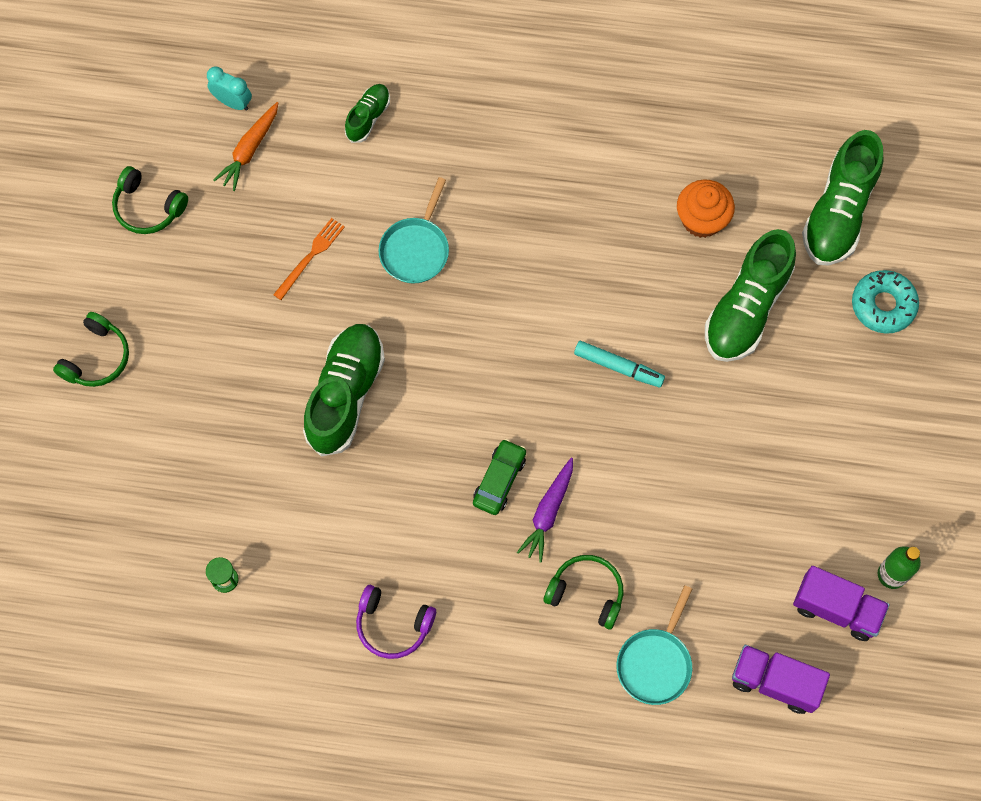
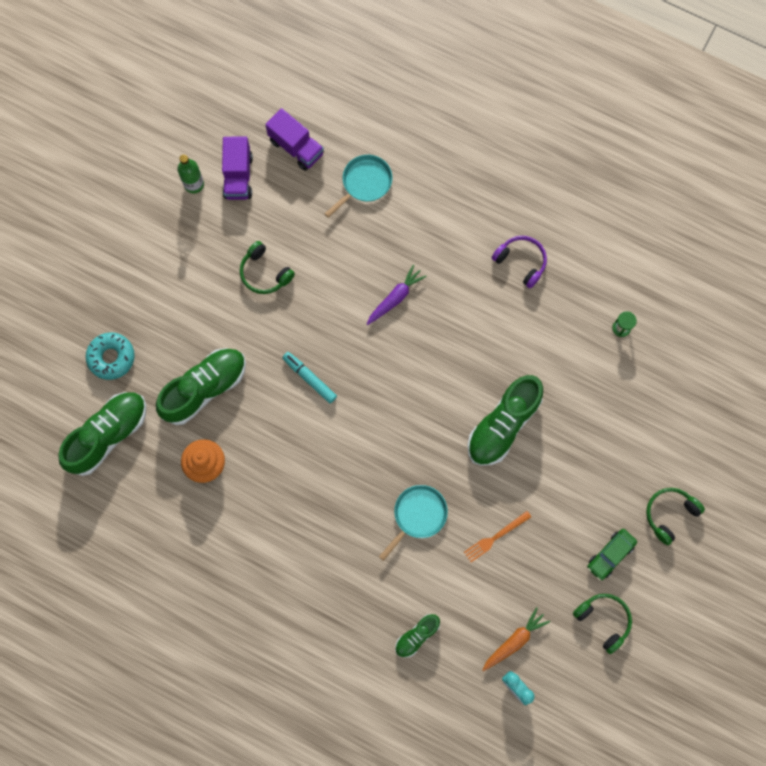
camera: 160 degrees left, 5 degrees up
(499, 480) = (419, 330): green car -> green car (610, 555)
(586, 593) = (390, 239): green headphones -> green headphones (264, 273)
(836, 608) = (238, 176): purple truck -> purple truck turned 135 degrees counterclockwise

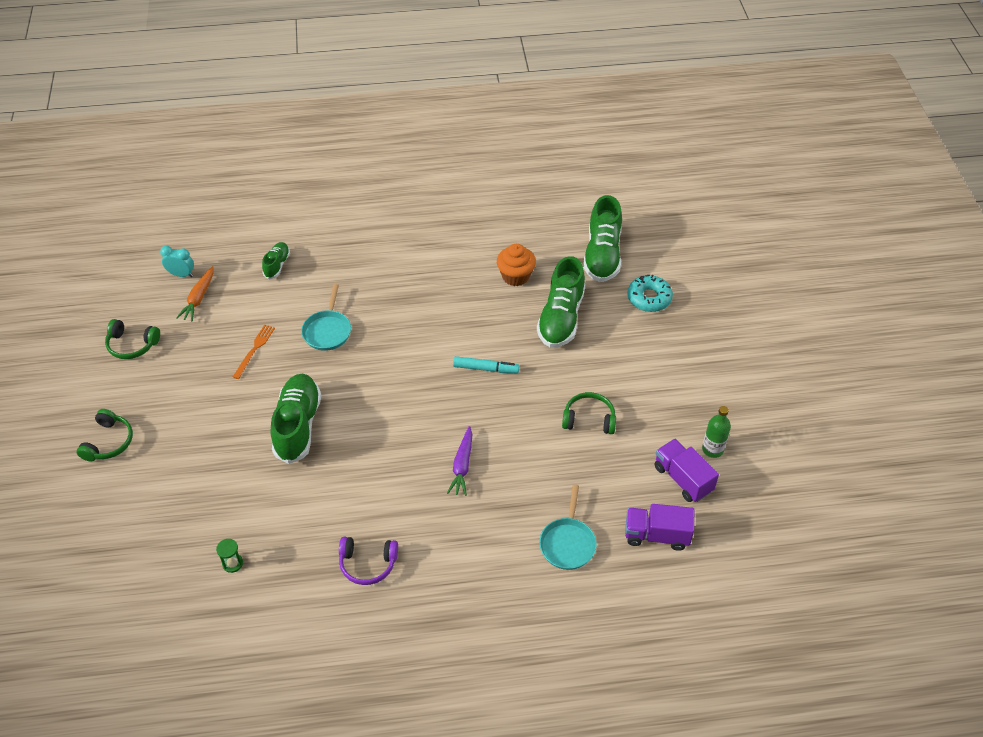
camera: 145 degrees right, 25 degrees down
(610, 555) = (148, 388): green car -> none

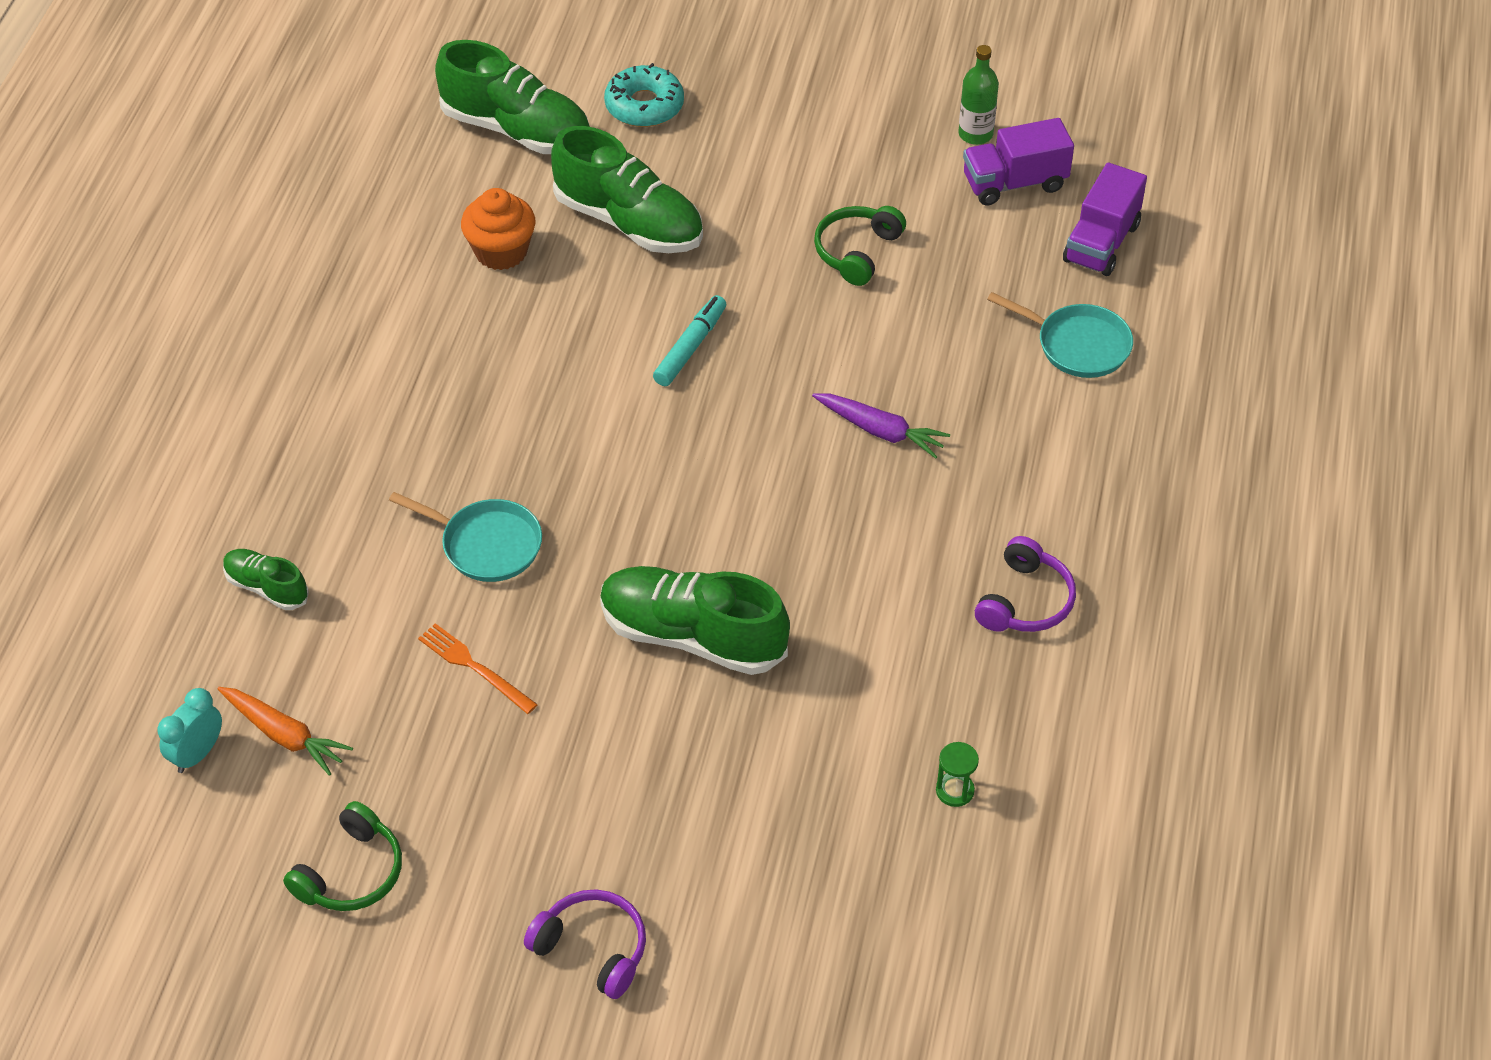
camera: 70 degrees left, 0 degrees up
(109, 442) = (593, 948): green headphones -> purple headphones

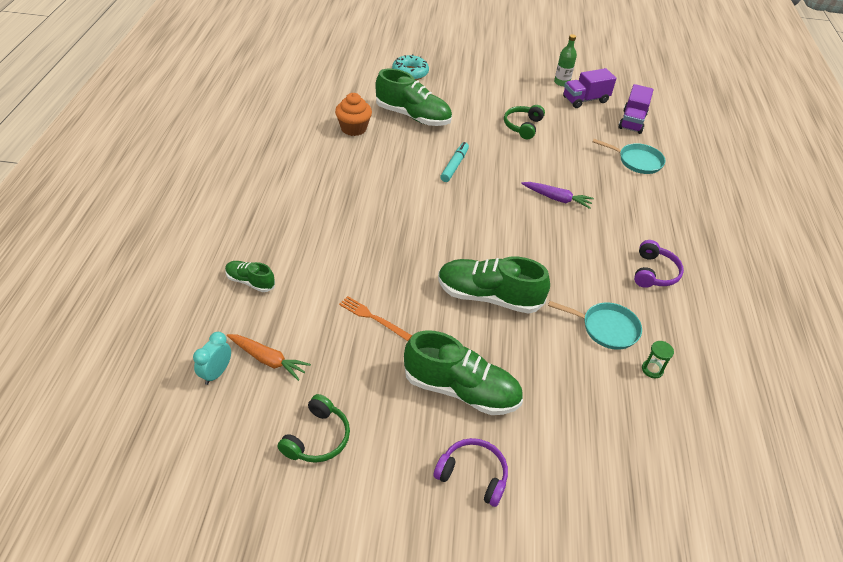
camera: 10 degrees left, 5 degrees down
(486, 544) = (369, 256): turquoise pan -> turquoise pan (606, 328)
(516, 130) = (352, 82): green shoe -> green shoe (461, 390)

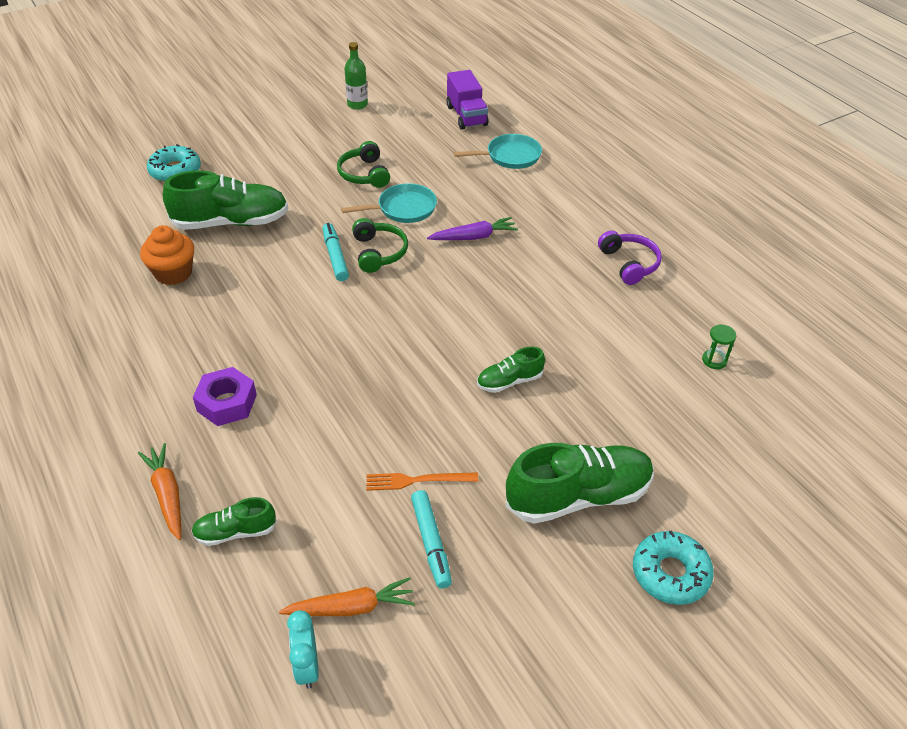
camera: 35 degrees left, 0 degrees up
(237, 242) = (167, 495): none -> orange carrot
(312, 213) = (227, 403): none -> purple nut
(317, 438) = (493, 652): green headphones -> green headphones (379, 252)
(345, 356) = (431, 542): none -> turquoise marker
(473, 475) = (670, 573): purple headphones -> turquoise donut
(488, 297) = (509, 381): green shoe -> green shoe, size x0.51
(585, 100) = (399, 113): purple truck -> none
(606, 328) = (642, 345): turquoise pan -> turquoise pan (403, 209)

